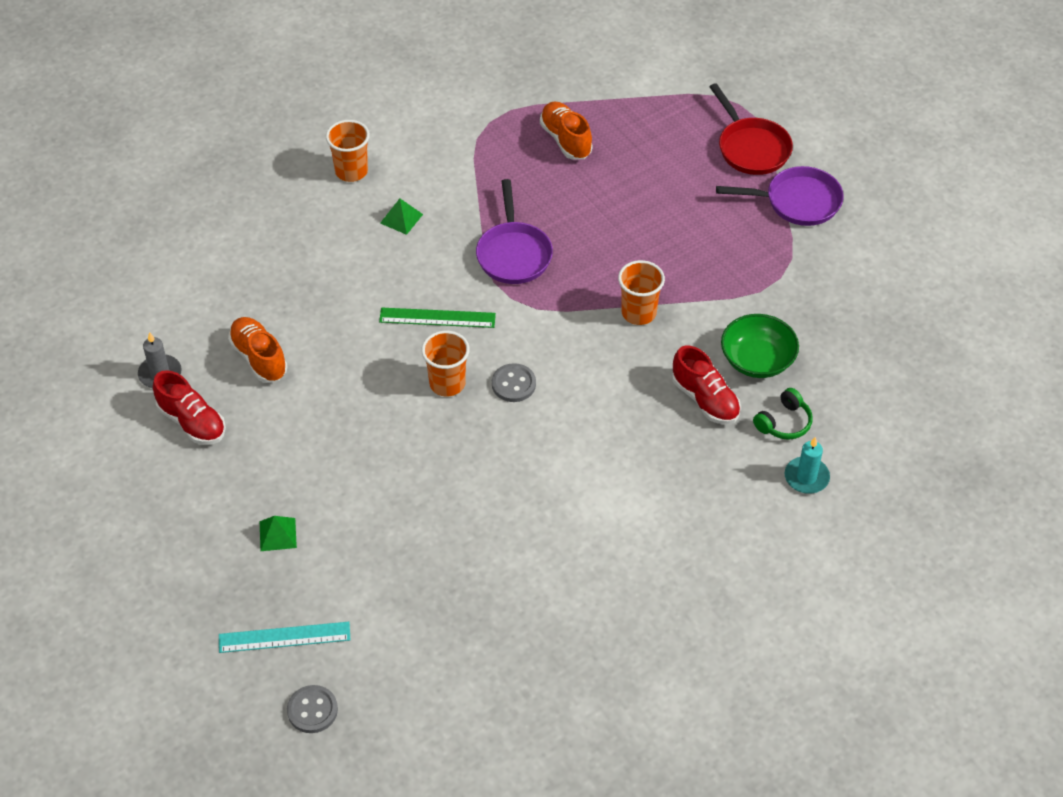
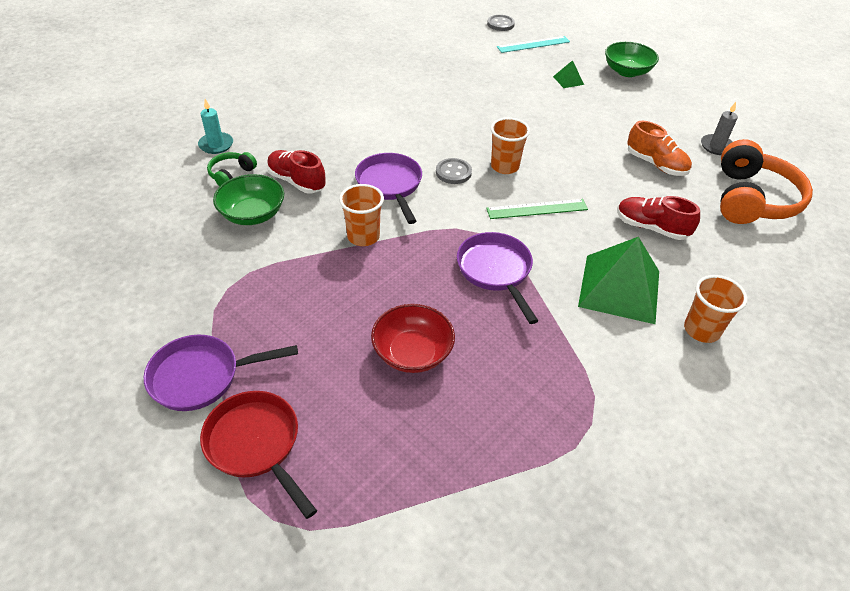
camera: 165 degrees right, 5 degrees down
(174, 541) = (627, 71): none -> green bowl
(185, 292) = (752, 199): none -> orange headphones
(192, 422) = (668, 124): red shoe -> red shoe (651, 227)
(401, 218) = (619, 288): green pyramid -> green pyramid, size x2.31
(566, 140) = (490, 413): orange shoe -> none
(595, 376) = (390, 185): none -> purple pan
(616, 193) = (412, 353): none -> red bowl

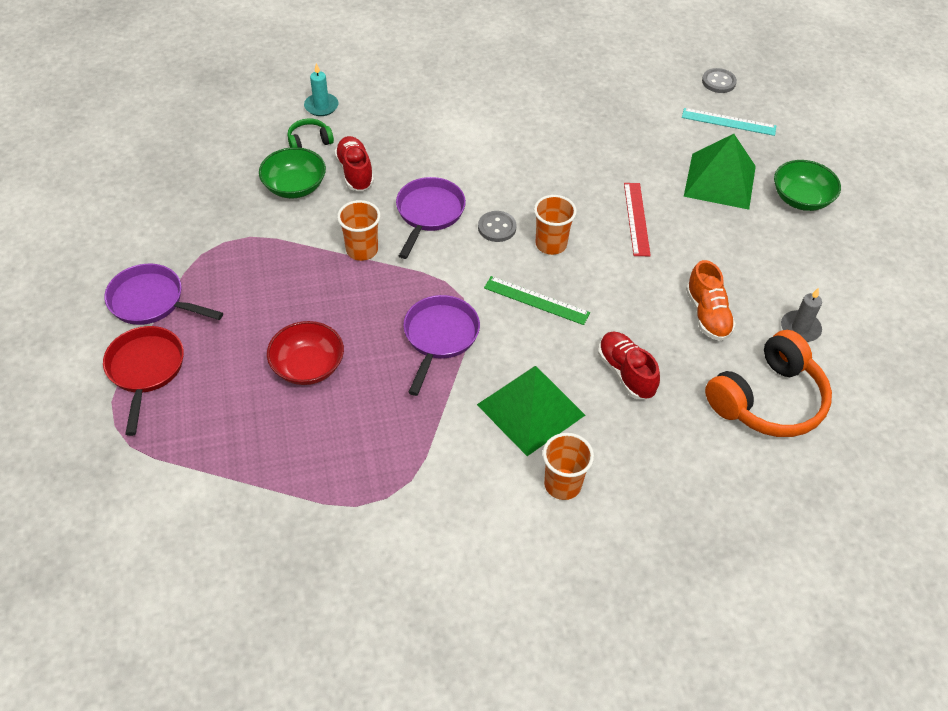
camera: 35 degrees right, 5 degrees up
(543, 125) = (636, 219): none -> red ruler
(568, 80) = (720, 181): green pyramid -> green pyramid, size x2.31

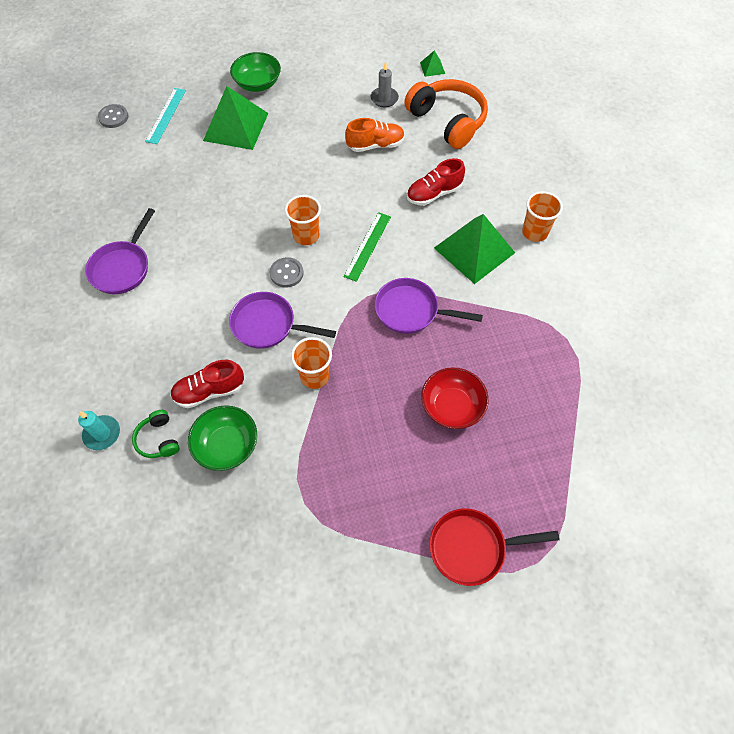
camera: 90 degrees left, 10 degrees up
(151, 301) = (388, 560): purple pan -> purple pan (123, 267)
(636, 219) = (277, 180): red ruler -> none
(880, 390) = (432, 68): none -> green pyramid

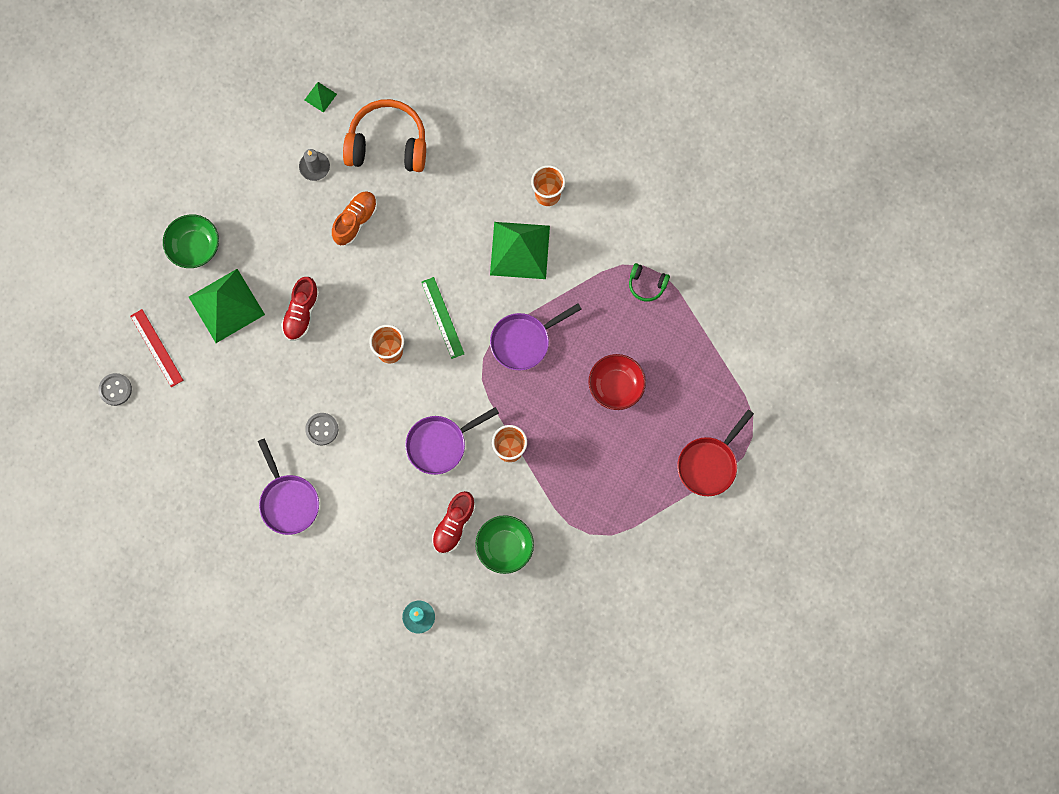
camera: 45 degrees left, 15 degrees up
(158, 439) = (458, 585): green headphones -> green headphones (647, 284)
(166, 115) = (156, 348): turquoise ruler -> red ruler
(286, 273) = (409, 394): grey button -> grey button (322, 429)
(434, 194) = (444, 226): red shoe -> red shoe (301, 313)

